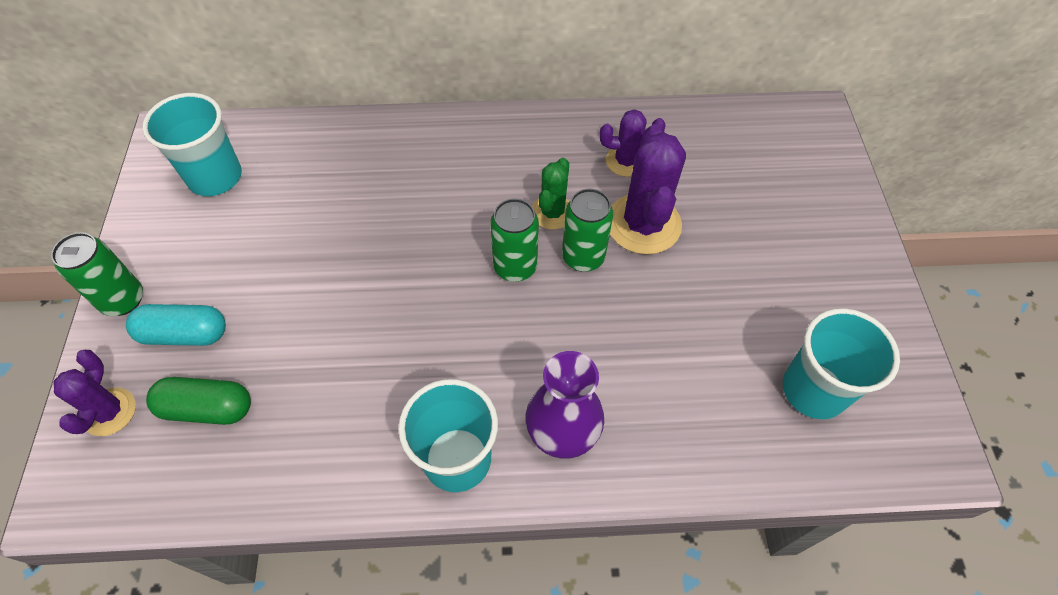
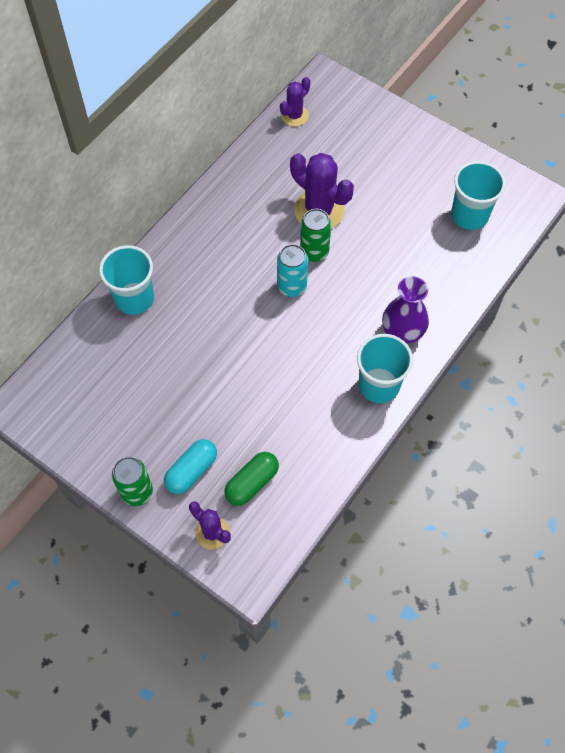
camera: 50 degrees left, 5 degrees up
(215, 177) = (82, 397): turquoise cup -> turquoise cup (134, 298)
(515, 267) = (292, 286): green can -> turquoise can
(552, 212) = (273, 245): green cactus -> none
(626, 161) = (271, 186): purple cactus -> purple cactus (294, 115)

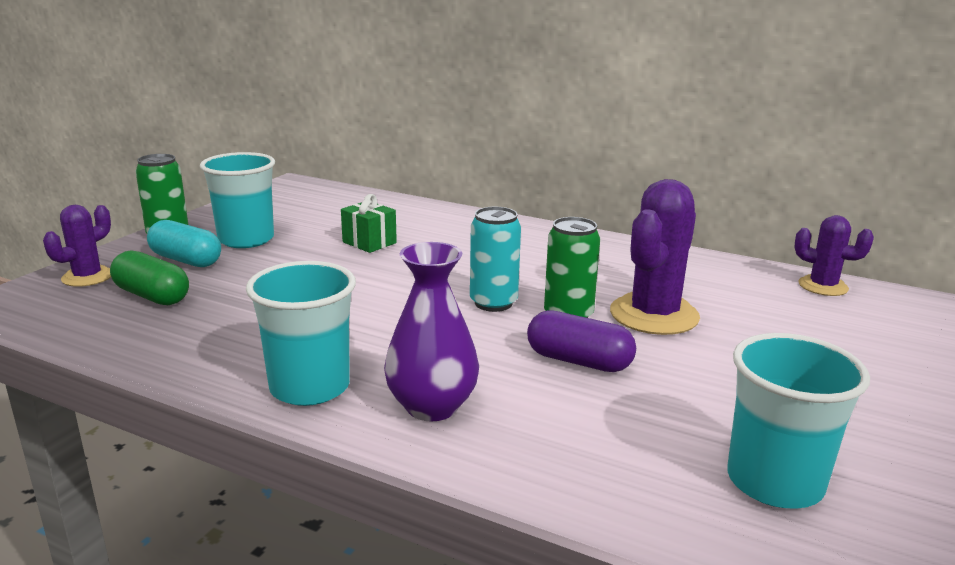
camera: 80 degrees right, 40 degrees down
(134, 298) = (440, 217): turquoise cup -> turquoise cup (246, 239)
(179, 349) = (369, 242): none -> green gift
(366, 259) = (578, 361): none -> purple capsule

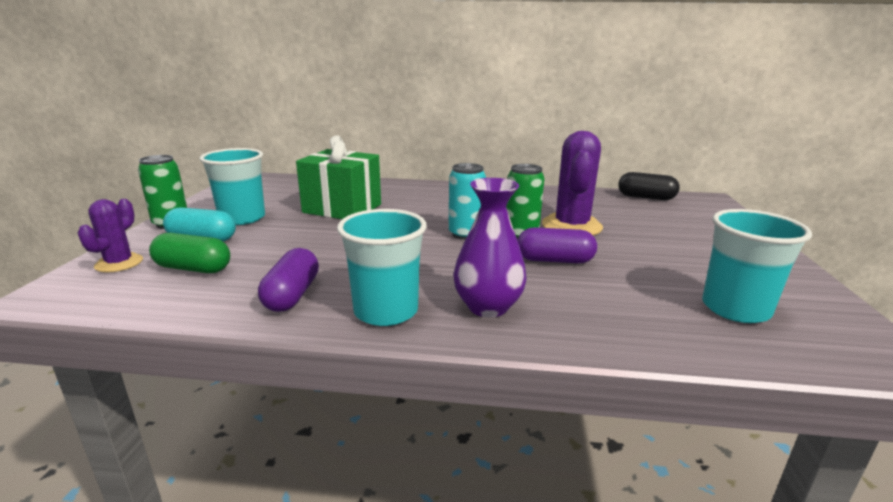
camera: 20 degrees left, 0 degrees up
(226, 347) = (292, 295): none -> purple capsule
(369, 242) = (342, 208): green gift -> green gift, size x1.93
(823, 286) = (646, 197): purple cactus -> black capsule

